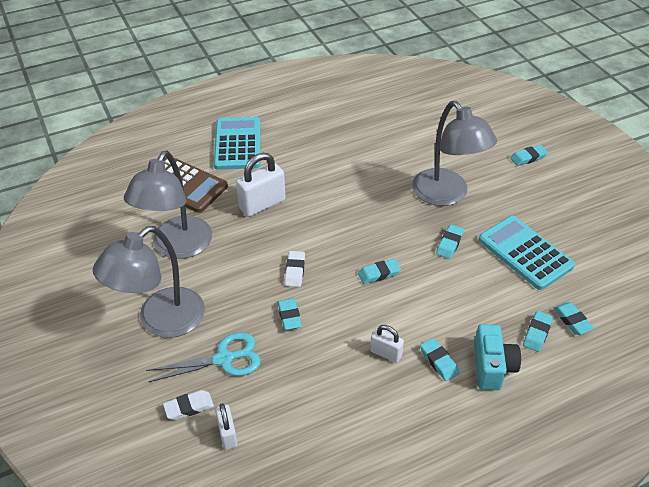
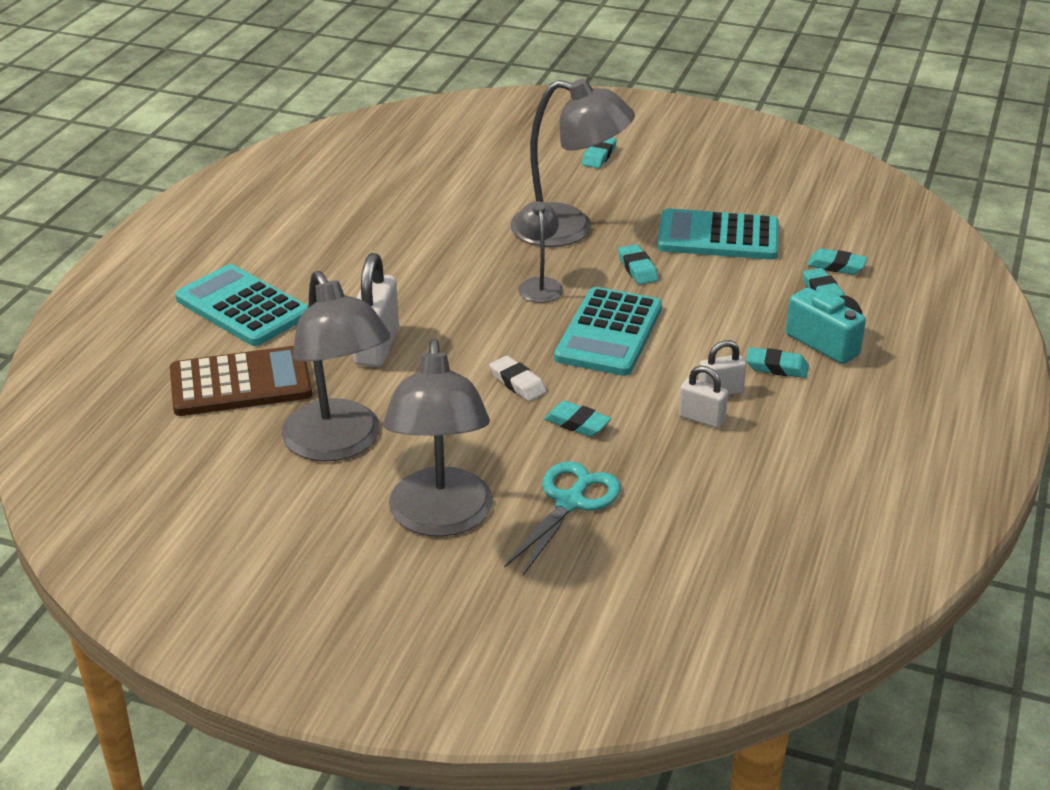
camera: 45 degrees left, 10 degrees down
(189, 407) = (602, 565): white eraser -> none
(227, 434) = (679, 557): white padlock -> white padlock (701, 418)
(379, 273) = (609, 333): turquoise eraser -> turquoise calculator
(384, 220) = (539, 285): none -> grey lamp

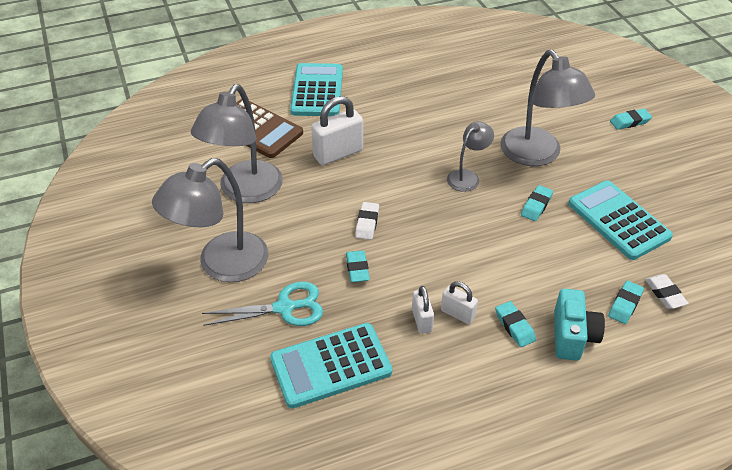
camera: 50 degrees right, 10 degrees up
(609, 333) = (457, 232): turquoise calculator -> turquoise calculator (331, 365)
(836, 266) = (665, 294): turquoise eraser -> white eraser

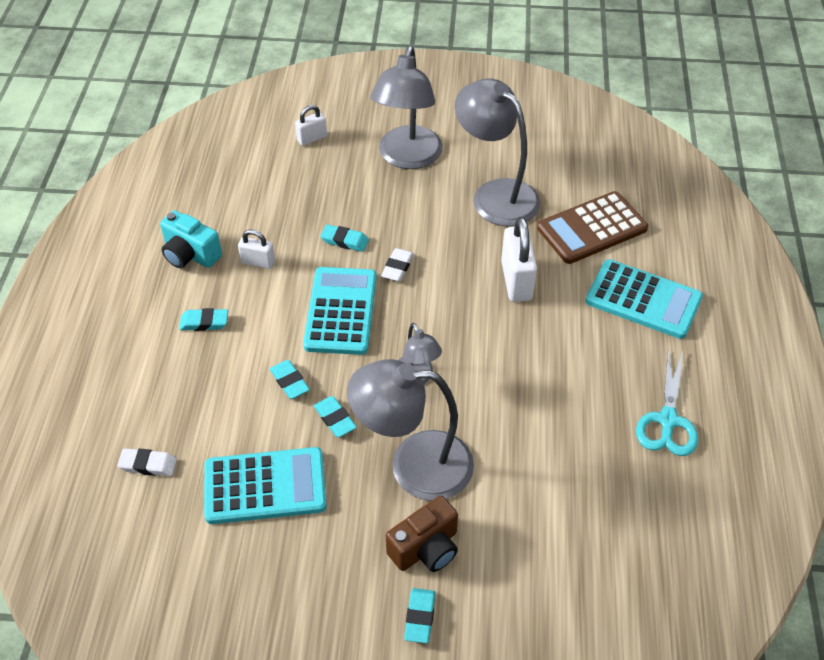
camera: 115 degrees right, 5 degrees up
(221, 265) = (407, 158): grey lamp -> grey lamp turned 150 degrees counterclockwise
(284, 308) = (333, 182): turquoise scissors -> turquoise scissors (667, 420)
(331, 365) = (256, 192): turquoise calculator -> turquoise calculator (341, 311)
(367, 223) = (397, 267): white eraser -> white eraser turned 75 degrees clockwise
(457, 314) = (247, 289): white padlock -> white padlock (312, 138)
(572, 336) = (163, 359): turquoise camera -> turquoise camera (190, 255)
(587, 132) = (426, 548): none -> brown camera
(625, 304) = (162, 421): turquoise eraser -> turquoise eraser (290, 382)

